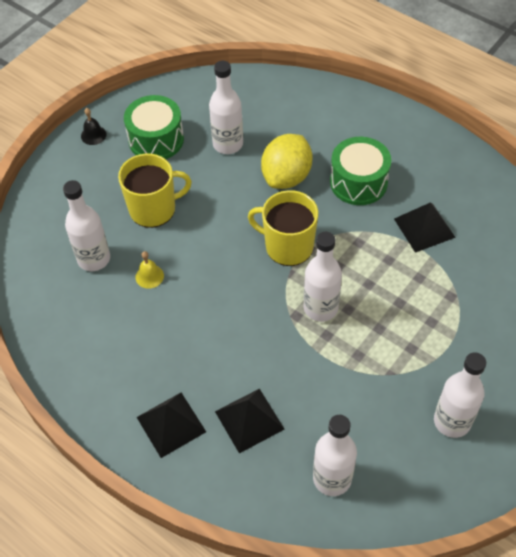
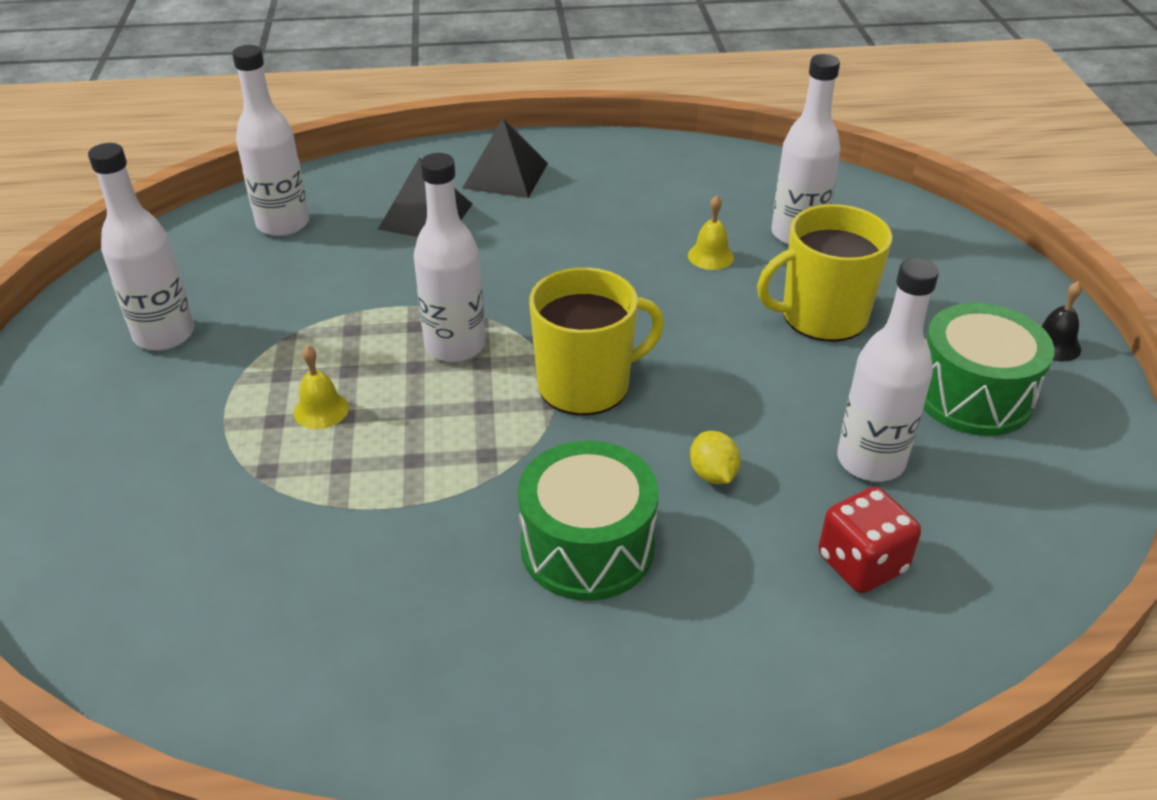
camera: 135 degrees right, 15 degrees down
(154, 209) = (822, 317): yellow mug -> yellow mug turned 45 degrees clockwise
(279, 119) = (861, 563): none -> red dice
(286, 177) = (713, 474): yellow lemon -> yellow lemon, size x0.45
(407, 313) = (321, 410): none -> yellow bell
(424, 228) = (395, 545): black pyramid -> none

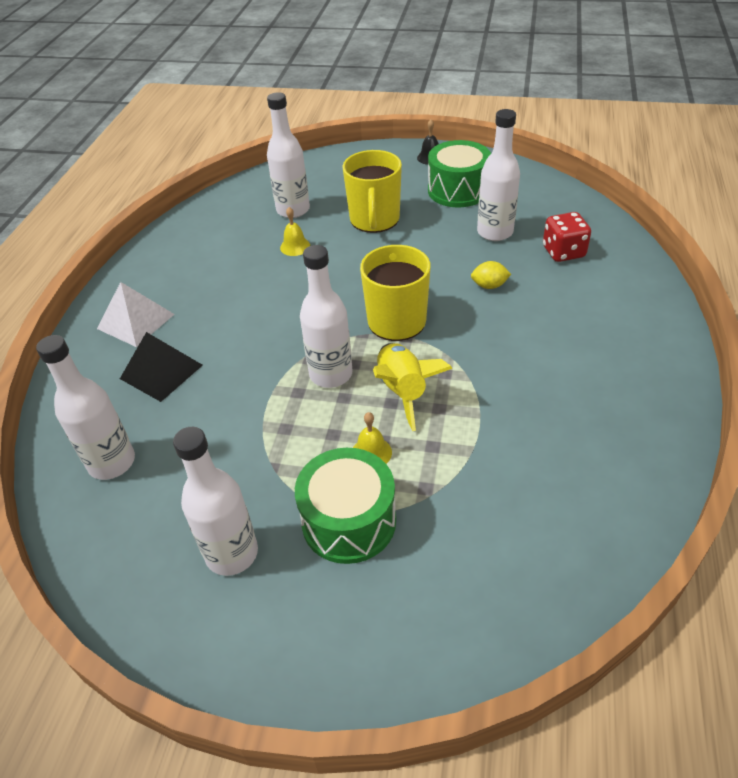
camera: 70 degrees left, 5 degrees up
(439, 418) = (402, 391): none -> yellow rocket
(505, 175) = (135, 321): black pyramid -> white pyramid
(587, 547) = (533, 342): green drum -> green drum (349, 521)

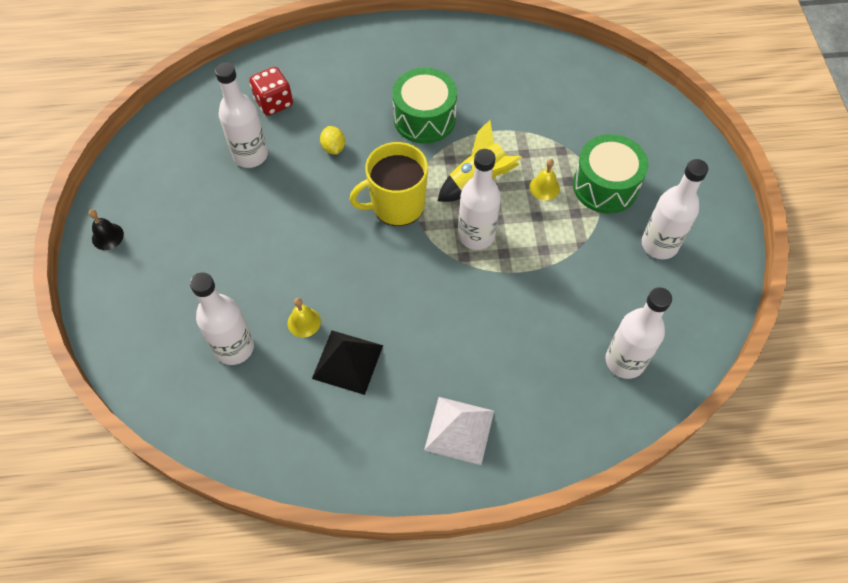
camera: 110 degrees left, 15 degrees up
(161, 371) = (517, 371): black pyramid -> black pyramid (347, 362)
(374, 220) = (243, 260): yellow mug -> none
(458, 190) = (177, 197): green drum -> green drum (424, 118)

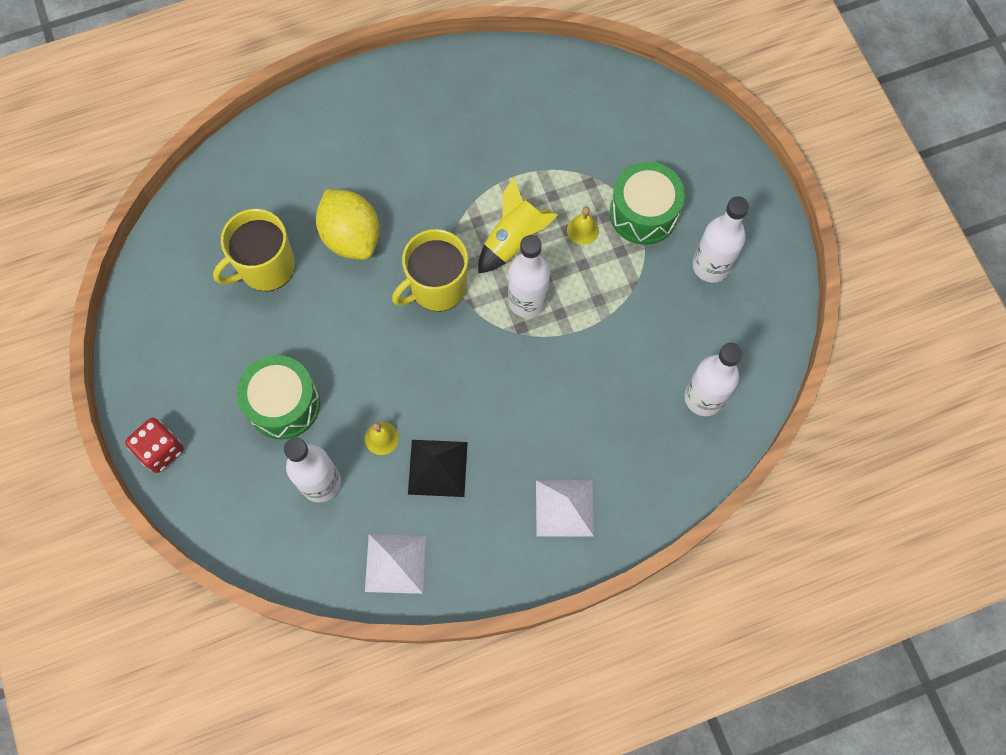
camera: 15 degrees left, 10 degrees up
(107, 236) = (146, 397): black bell -> none
(250, 155) = (266, 267): white bottle -> yellow mug
(274, 102) = (270, 198): red dice -> red dice (161, 450)
(279, 440) = (395, 563): none -> white pyramid
(333, 147) = (351, 237): yellow lemon -> yellow lemon, size x2.21
(424, 118) = (437, 179): green drum -> green drum (283, 404)

